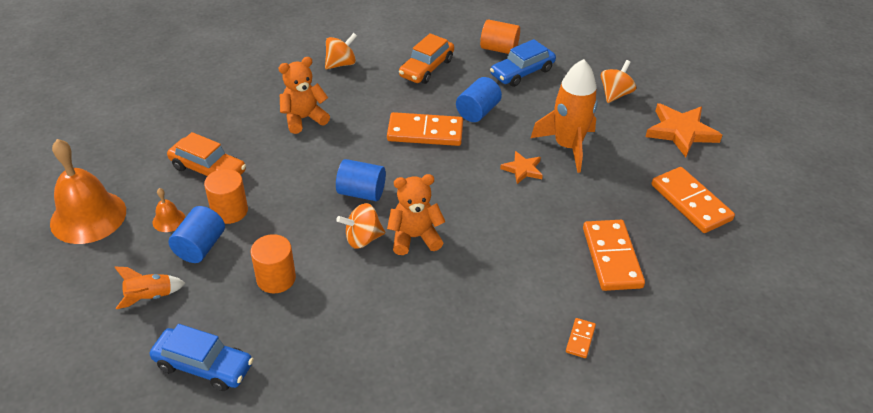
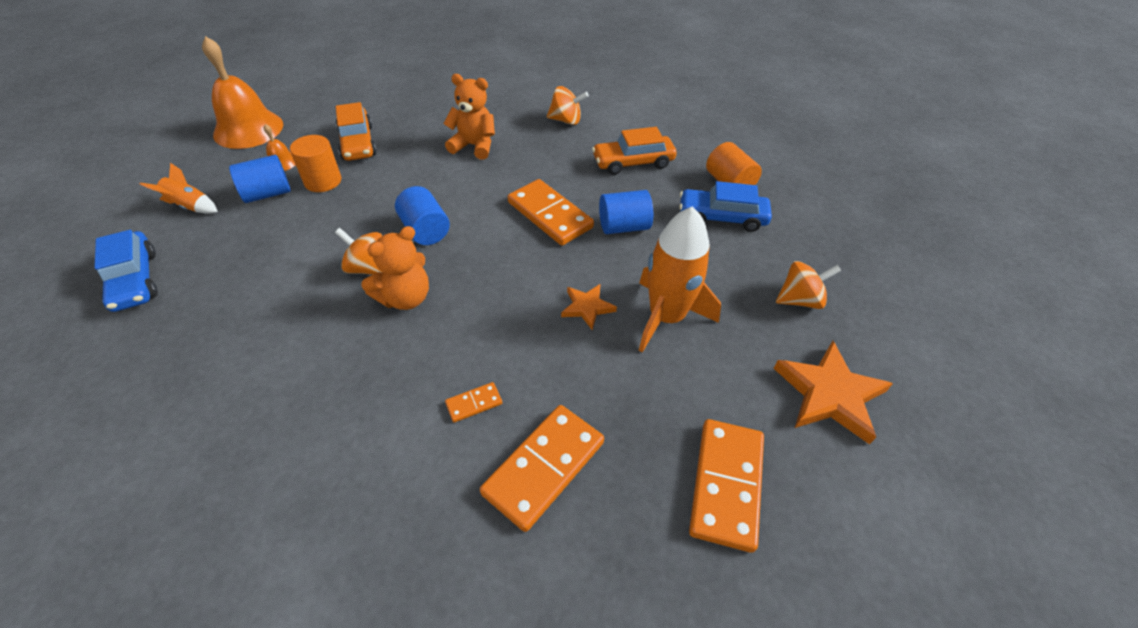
camera: 45 degrees right, 5 degrees up
(276, 278) = (269, 252): orange cylinder -> none
(414, 237) = (405, 298): orange teddy bear -> orange teddy bear turned 105 degrees clockwise
(580, 339) = (386, 524): orange domino -> orange domino (474, 403)

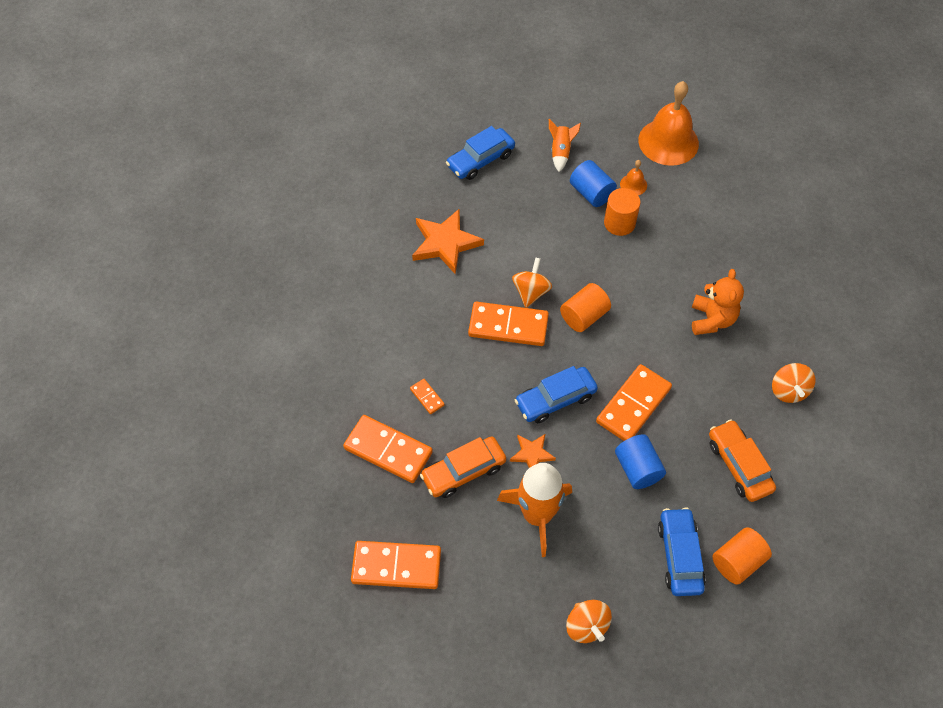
camera: 80 degrees right, 10 degrees up
(357, 143) = (680, 227): orange car -> orange car (463, 471)
(405, 298) = (508, 326): orange teddy bear -> orange domino
(425, 230) = (584, 316): blue cylinder -> orange cylinder
(522, 273) = (555, 399): none -> blue car
(829, 394) = (488, 644): orange star -> orange star (445, 243)

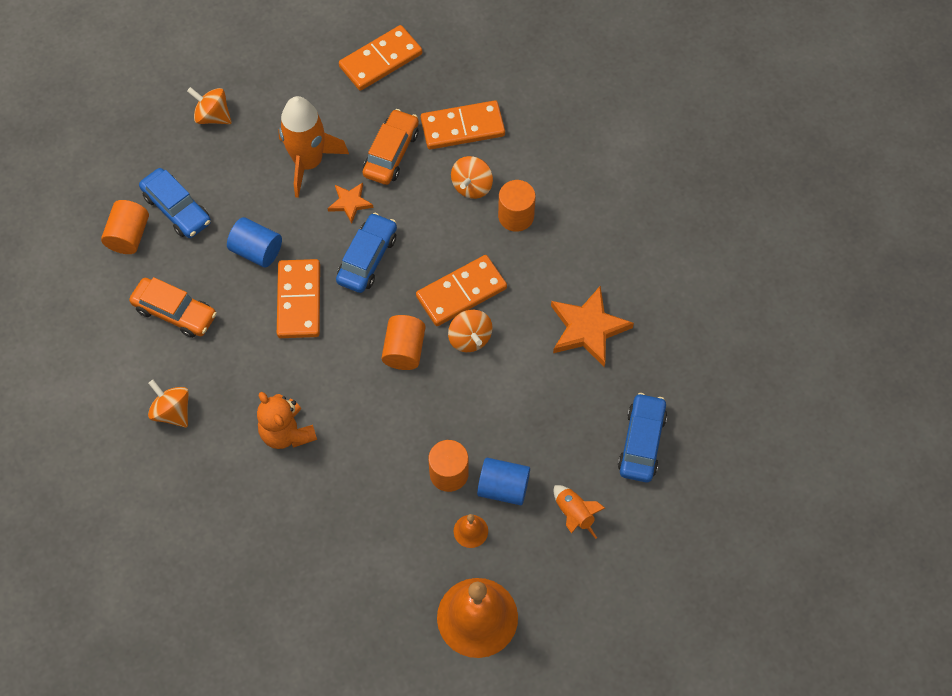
camera: 140 degrees right, 5 degrees up
(417, 351) = (516, 216): none -> orange cylinder
(427, 397) = (472, 186): orange domino -> orange spinning top

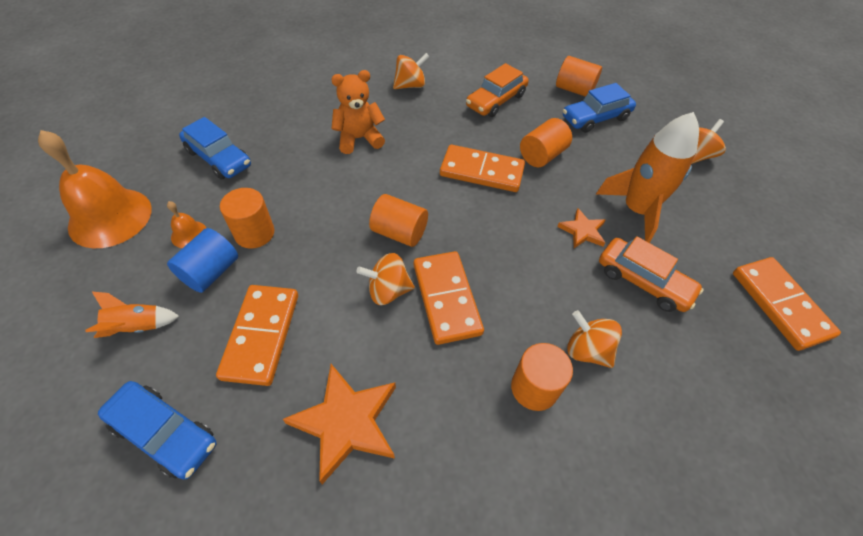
camera: 105 degrees right, 10 degrees down
(257, 251) = (542, 155): blue cylinder -> orange cylinder
(367, 258) = (512, 229): blue car -> blue car (219, 158)
(462, 128) = (678, 365): orange domino -> orange domino (261, 335)

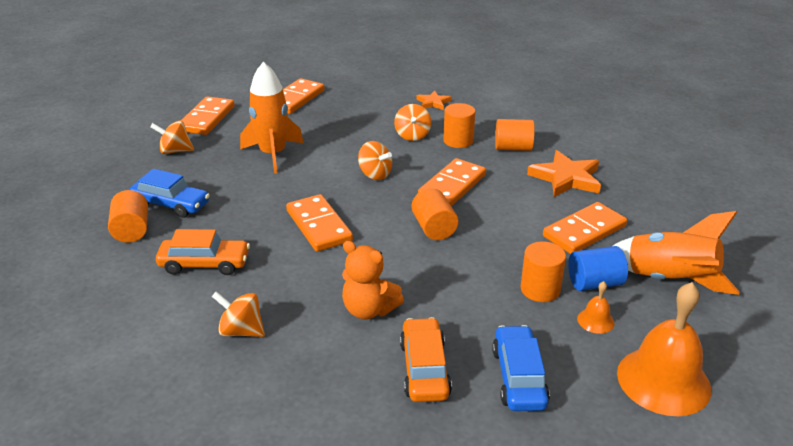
camera: 130 degrees left, 20 degrees down
(138, 326) = (668, 280): orange rocket -> orange rocket, size x1.96
(165, 433) = (671, 223): blue car -> none
(388, 290) = (482, 207): orange spinning top -> orange spinning top (375, 174)
(542, 155) = (260, 208): orange cylinder -> orange cylinder (513, 148)
(582, 231) = (323, 165): orange star -> orange star (433, 102)
(643, 281) = (337, 135): orange car -> orange car (424, 369)
(762, 205) = (206, 118): none -> orange domino

